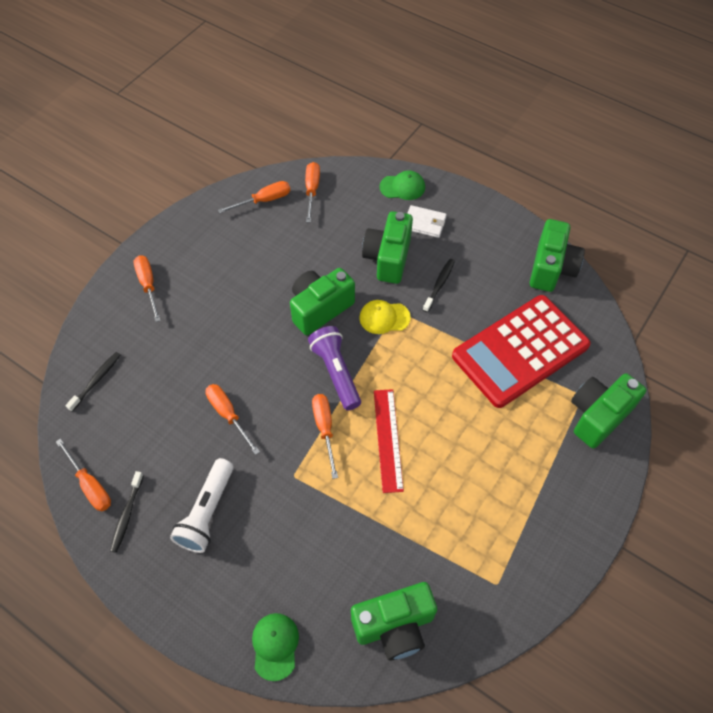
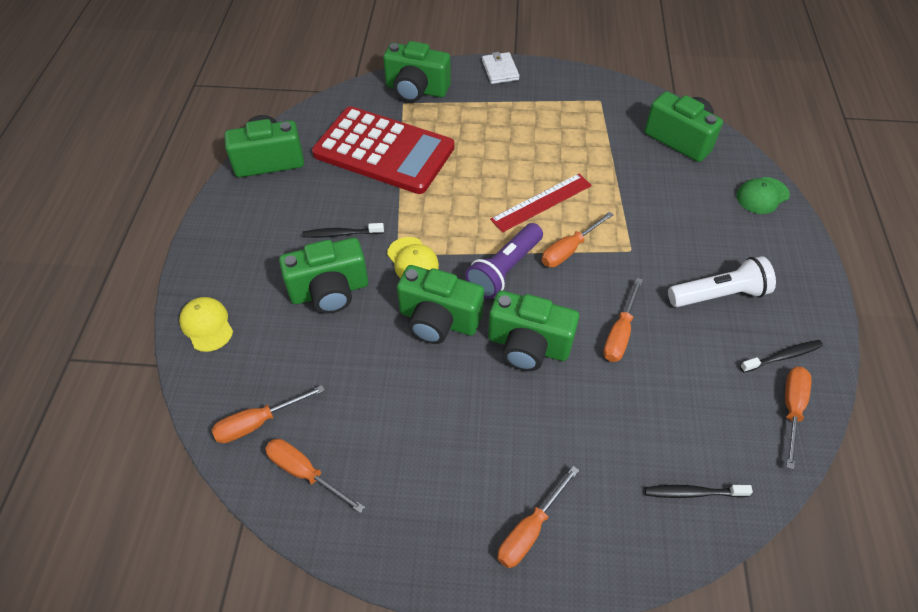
camera: 120 degrees left, 5 degrees down
(261, 350) = (528, 346): none -> green camera
(402, 187) = (207, 325): green cap -> yellow cap
(424, 223) = (258, 280): white wallet -> white wallet (500, 70)

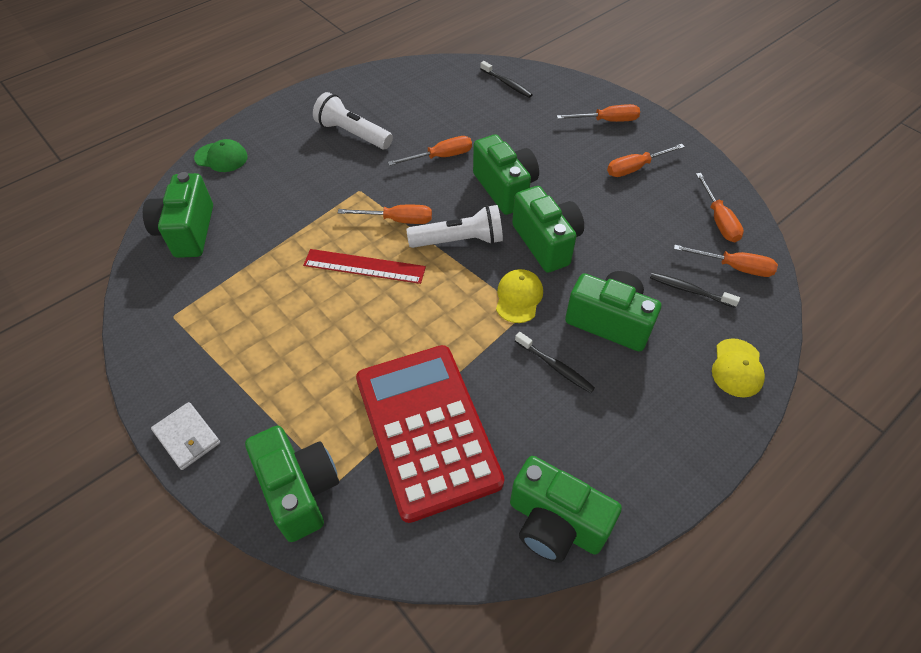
camera: 135 degrees left, 0 degrees up
(500, 70) = (187, 437): white wallet -> white wallet turned 75 degrees counterclockwise
(504, 269) = (459, 241): purple flashlight -> white flashlight
(782, 356) = (373, 92): black toothbrush -> black toothbrush (690, 290)
(791, 409) = (408, 75): orange screwdriver -> orange screwdriver (635, 168)

